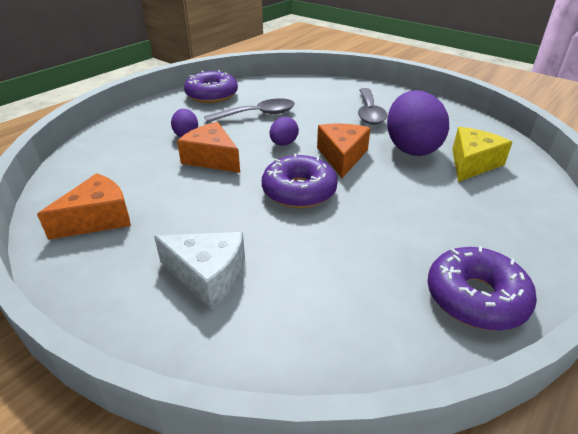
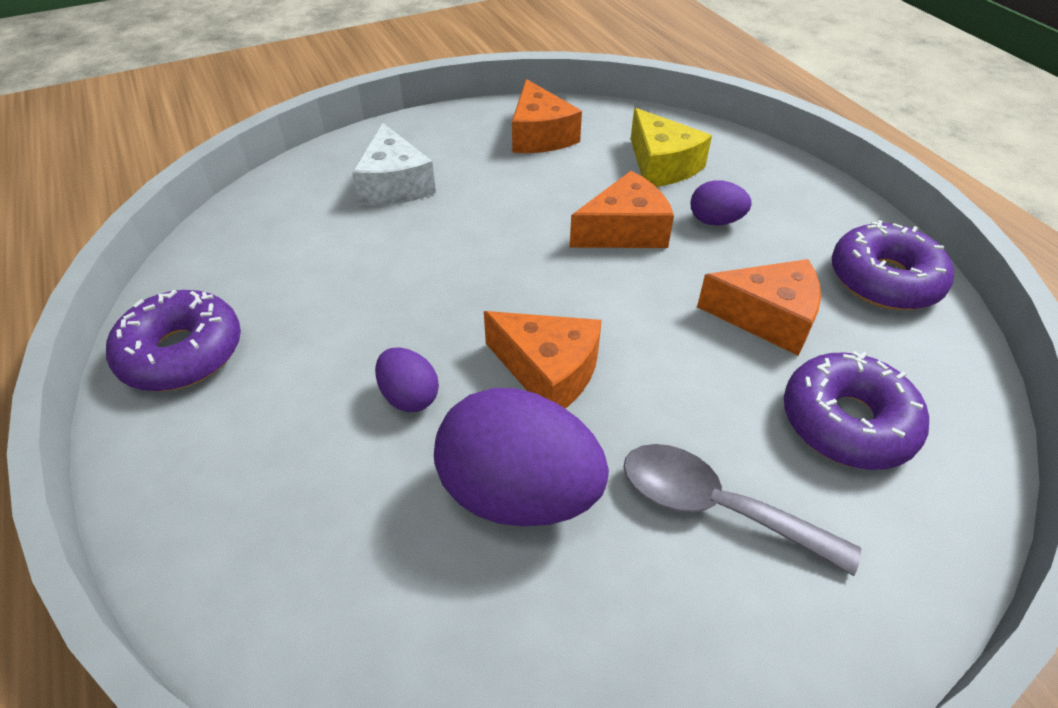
camera: 115 degrees right, 10 degrees up
(208, 276) = (394, 184): white cheese -> white cheese turned 60 degrees counterclockwise
(258, 114) = (767, 317): grey spoon -> orange cheese
(283, 144) = (632, 315): purple egg -> purple egg (409, 396)
(299, 191) = (485, 287): purple donut -> purple donut (847, 422)
(472, 163) = (401, 564): yellow cheese -> yellow cheese (661, 165)

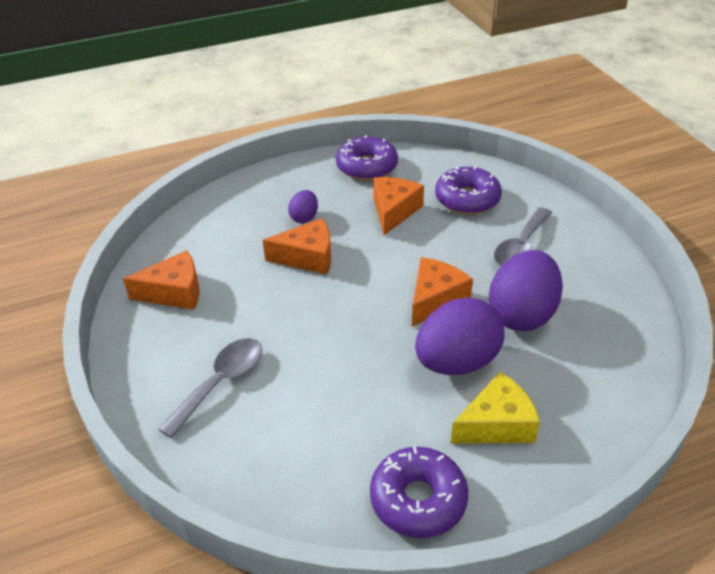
camera: 85 degrees left, 5 degrees down
(394, 184) = (221, 382): white cheese -> grey spoon
(409, 396) = (457, 362): purple egg -> purple egg, size x2.05
(624, 231) = (307, 257): orange cheese -> orange cheese turned 105 degrees clockwise
(661, 165) = (235, 233): yellow cheese -> yellow cheese (496, 424)

